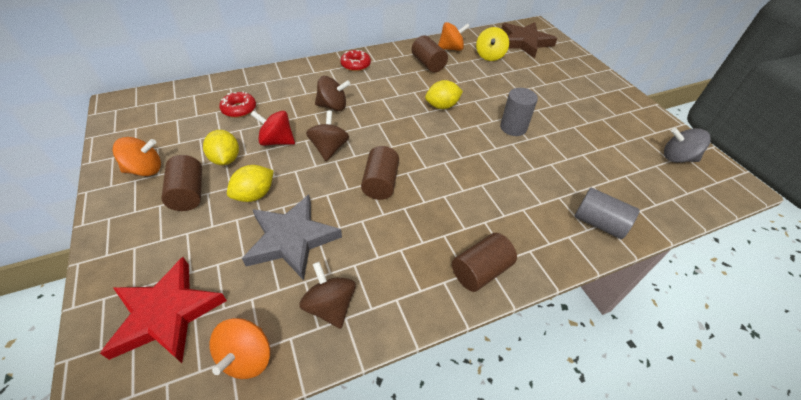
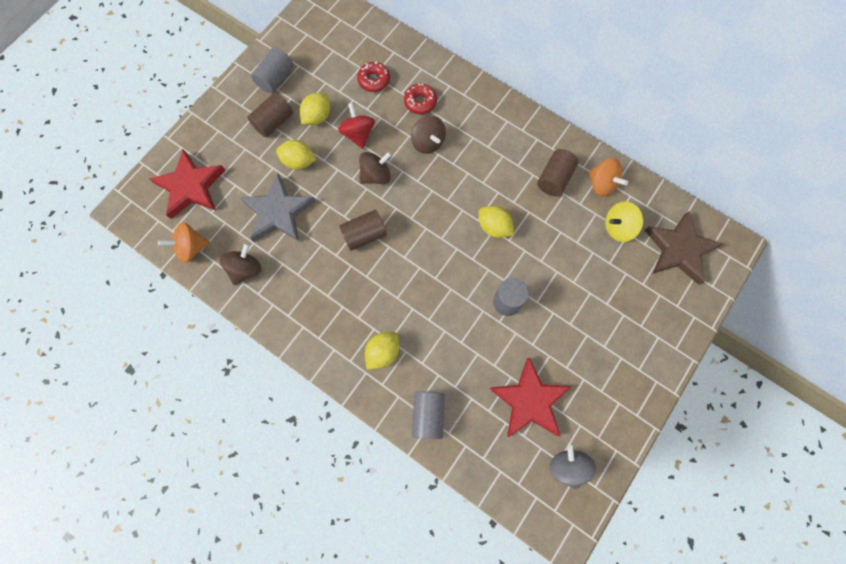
camera: 60 degrees right, 25 degrees up
(145, 169) = (275, 78): orange spinning top -> grey cylinder
(355, 65) = (501, 119): red donut -> red donut (420, 102)
(480, 271) = (326, 346): brown cylinder -> none
(514, 226) = (383, 352): none -> yellow lemon
(609, 153) = (529, 401): none -> red star

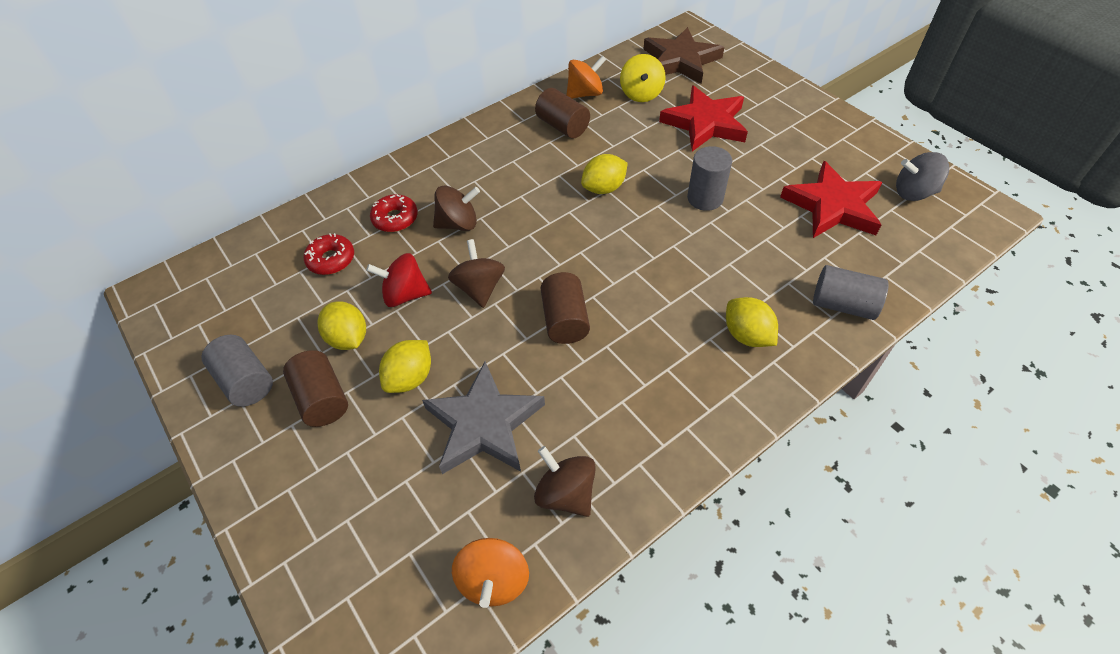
camera: 70 degrees left, 20 degrees down
(191, 187) = (373, 558): red star -> red star (705, 123)

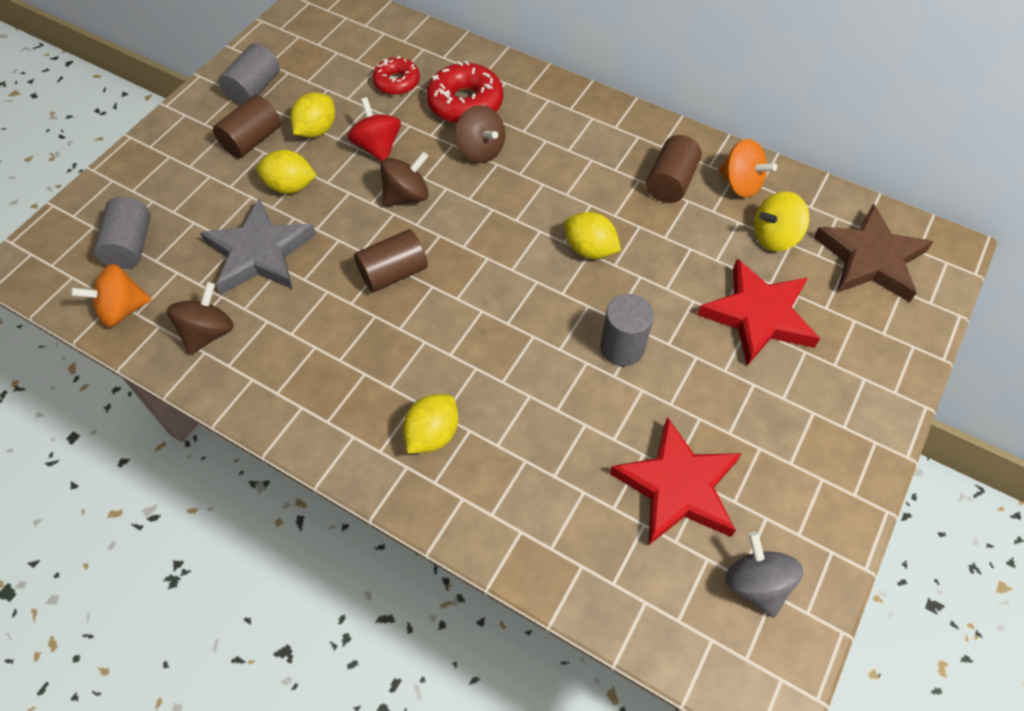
camera: 65 degrees right, 5 degrees up
(395, 218) = (465, 103): red donut -> red donut, size x1.59
(843, 305) = (514, 523): grey cylinder -> grey cylinder (131, 246)

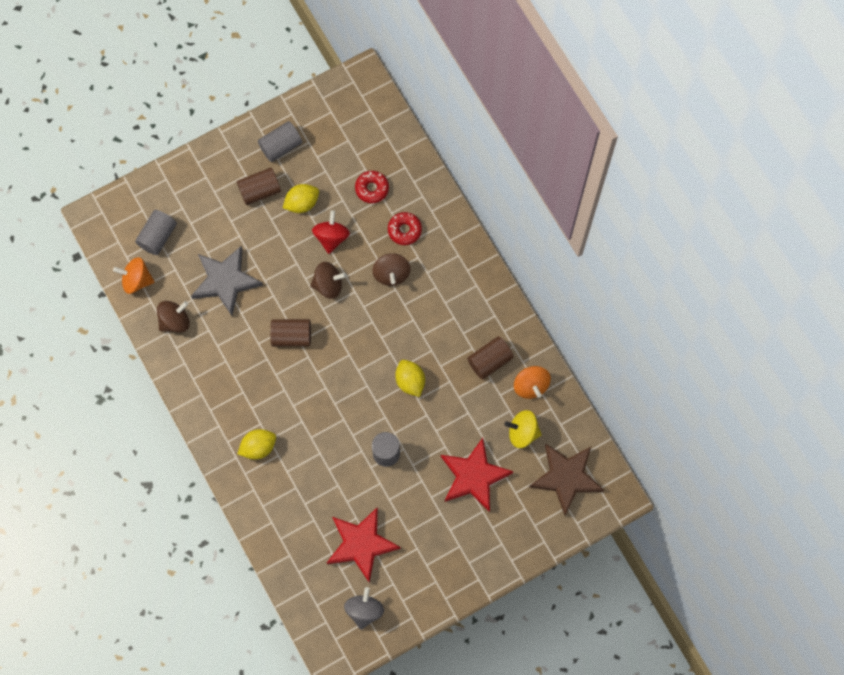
camera: 30 degrees right, 15 degrees up
(290, 186) = (265, 240): yellow lemon -> none
(465, 103) = (404, 230): red donut -> red donut, size x0.63

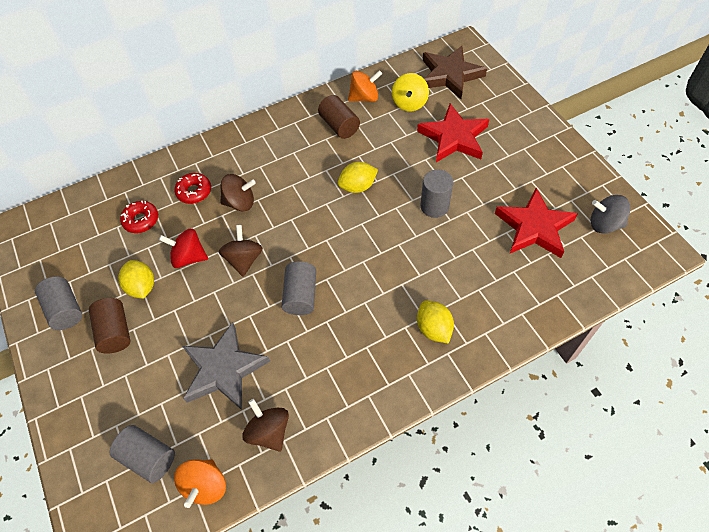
camera: 85 degrees left, 15 degrees down
(291, 336) = (301, 295): brown cylinder -> grey cylinder

